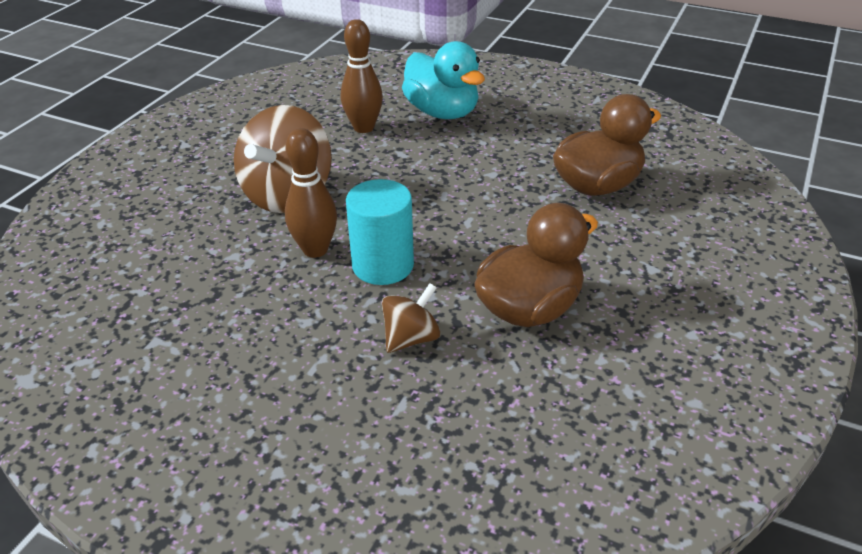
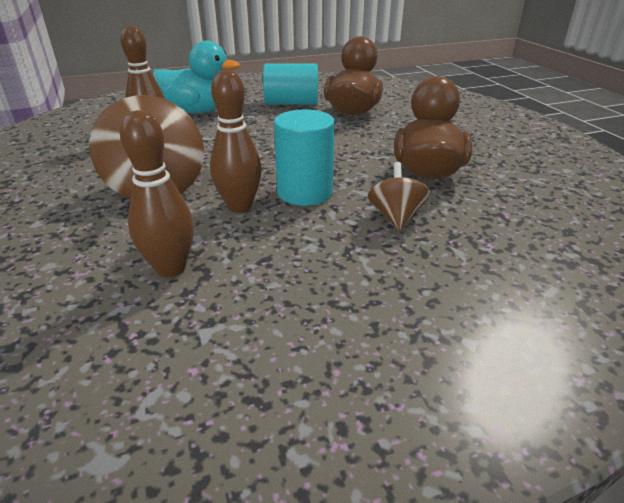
camera: 45 degrees left, 5 degrees down
(200, 278) = (171, 268): none -> brown bowling pin
(550, 141) = (291, 103): none -> turquoise cylinder

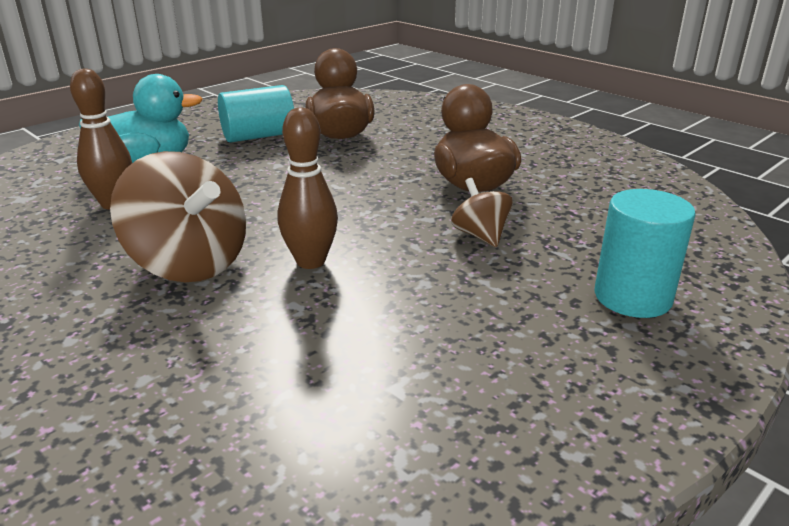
camera: 25 degrees left, 5 degrees down
(171, 268) = (298, 342): brown bowling pin -> none
(305, 192) = (368, 231): turquoise cylinder -> turquoise cylinder (632, 297)

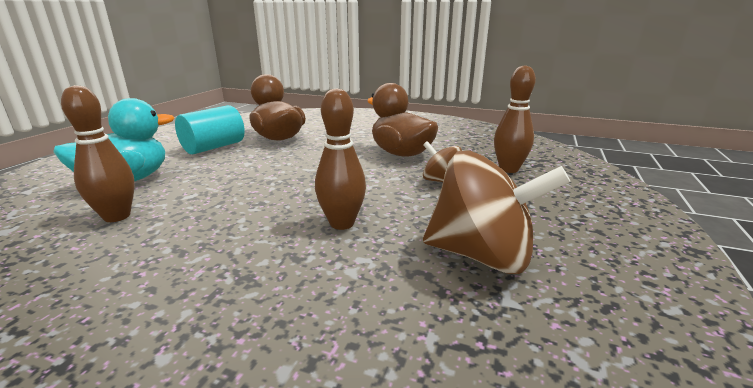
camera: 25 degrees left, 5 degrees down
(189, 264) = (236, 249): brown spinning top -> brown spinning top (481, 255)
(596, 238) = (508, 169): none -> brown bowling pin
(632, 297) = (570, 197): turquoise cylinder -> none

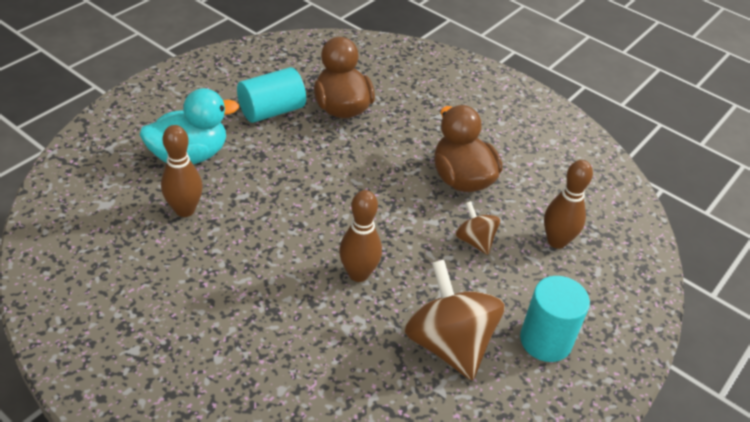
camera: 15 degrees right, 20 degrees up
(481, 255) = (449, 344): brown spinning top -> brown spinning top turned 150 degrees counterclockwise
(572, 229) = (545, 340): none -> turquoise cylinder

